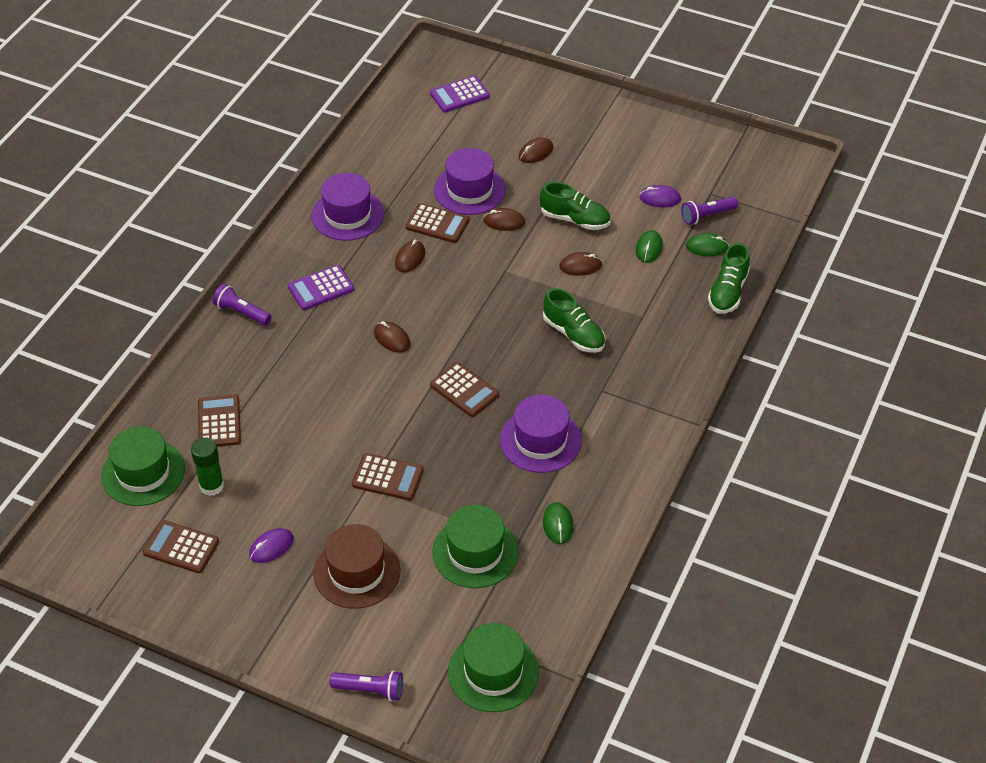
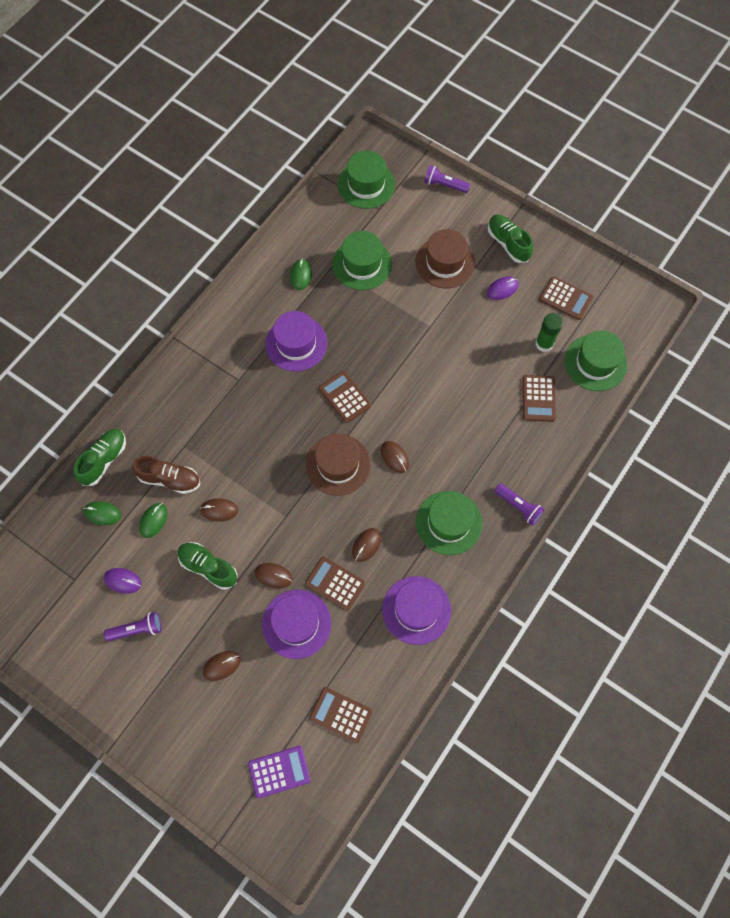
camera: 170 degrees left, 20 degrees up
(321, 288) = (448, 523): purple calculator -> green hat
(388, 477) = (414, 330): brown calculator -> brown calculator (340, 715)
(457, 323) = (338, 464): none -> brown hat
(574, 334) = (245, 437): green shoe -> green shoe (508, 243)
(646, 285) = (170, 479): none -> brown shoe
(707, 216) = (88, 551): purple flashlight -> purple flashlight (137, 629)

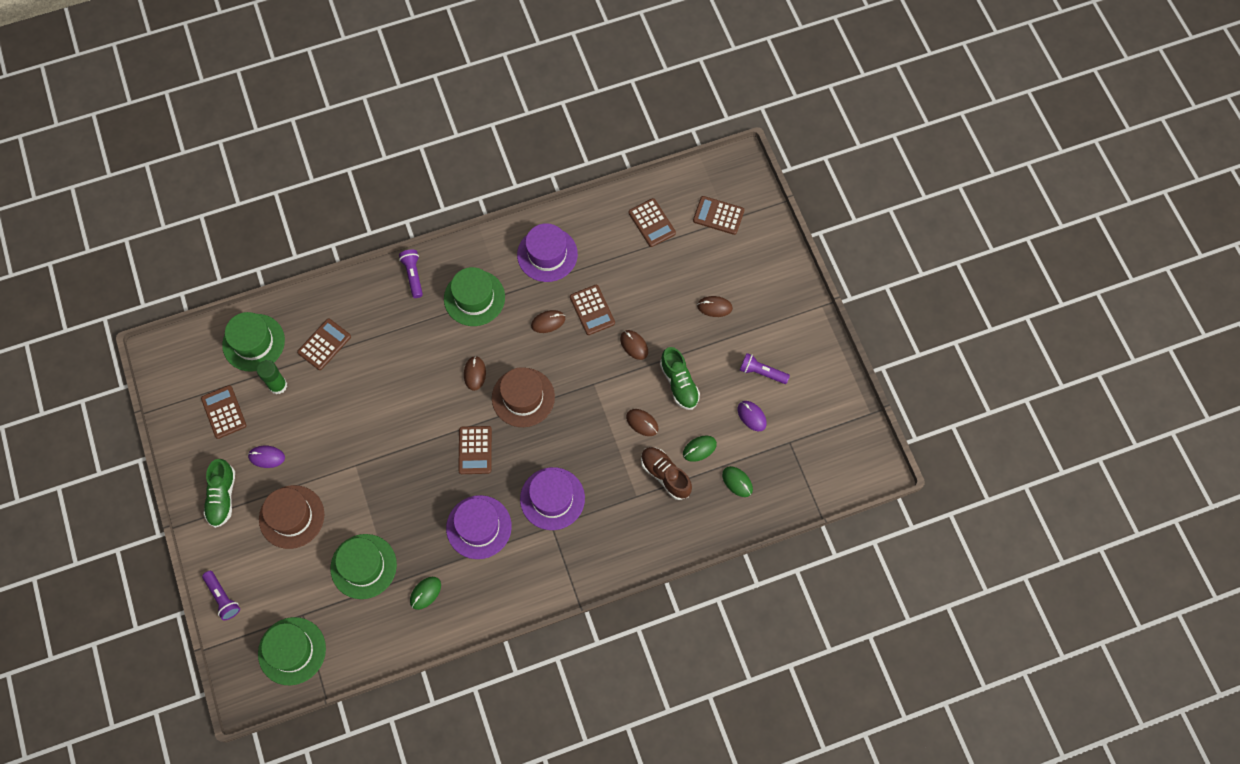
camera: 145 degrees left, 0 degrees up
(104, 460) = (709, 528): green shoe -> none
(279, 771) = (718, 215): purple calculator -> brown calculator
(296, 624) = (640, 300): purple hat -> purple hat (552, 498)

